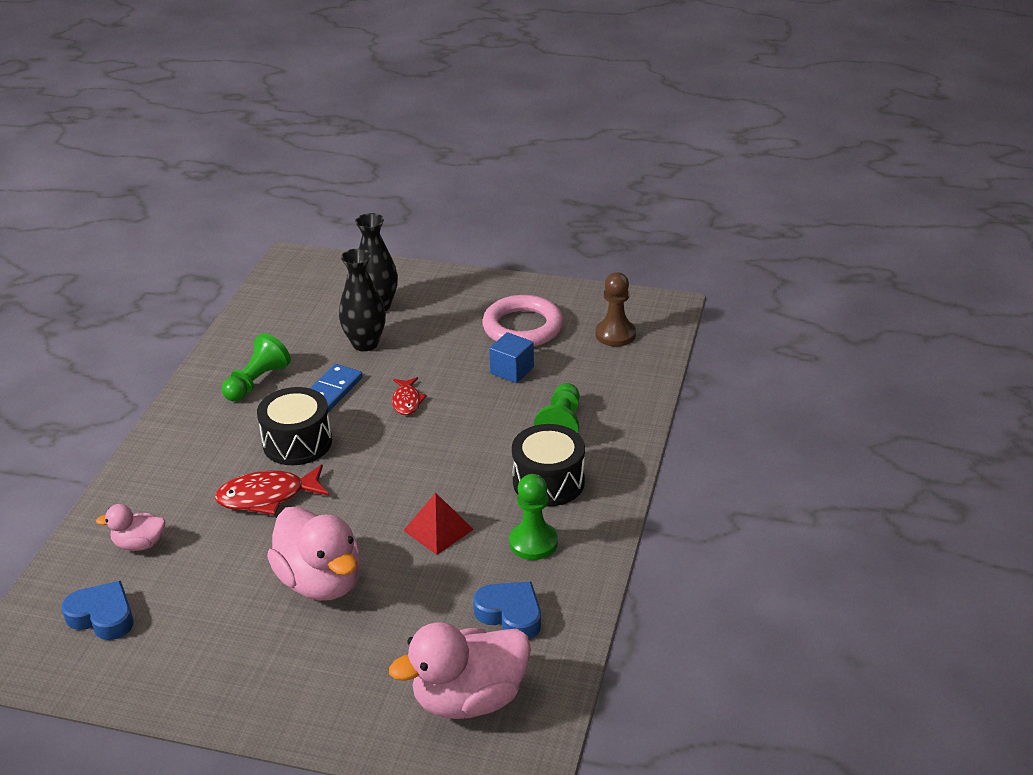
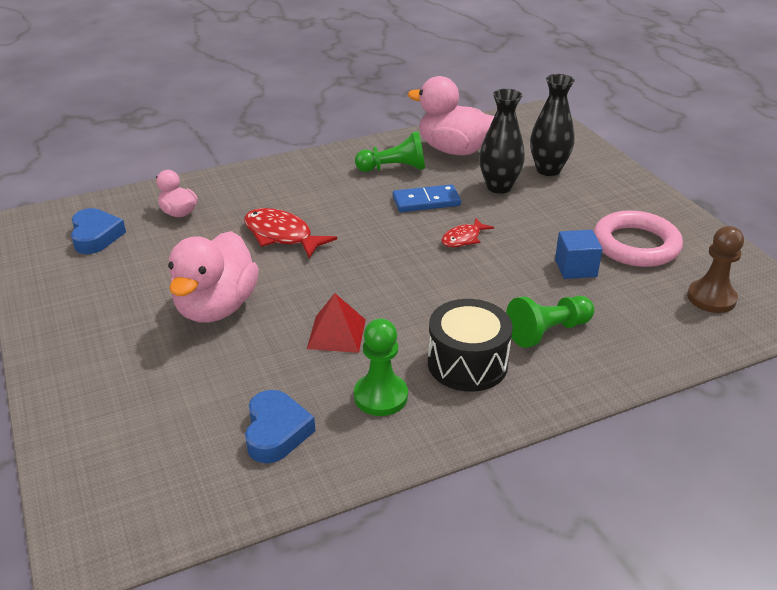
camera: 50 degrees right, 0 degrees up
(297, 442) = (353, 217): black drum -> none
(469, 699) = (150, 463): pink duck -> pink duck (454, 150)

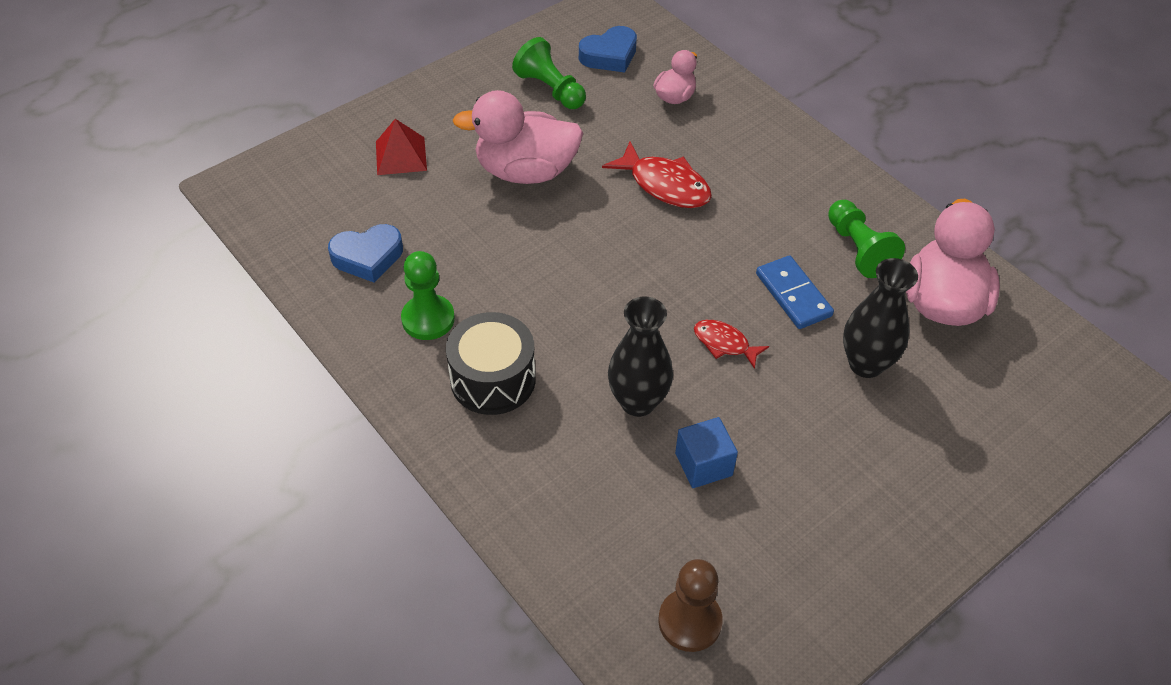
camera: 75 degrees right, 15 degrees up
(281, 235) = (665, 185): red fish -> red fish turned 105 degrees clockwise
(336, 334) = (511, 267): red pyramid -> red pyramid (401, 156)
(548, 170) = (943, 415): black vase -> black vase (638, 402)
(548, 332) = (566, 445): green pawn -> green pawn (550, 89)
(636, 245) = (785, 531): pink ring -> none

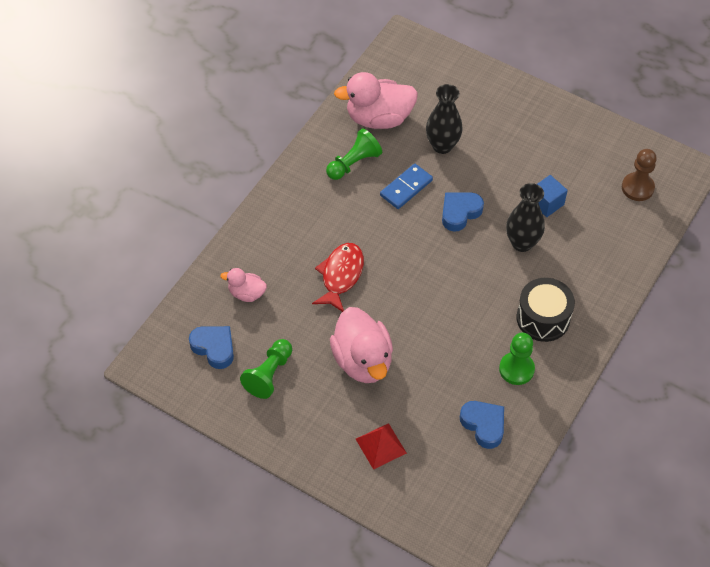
camera: 110 degrees left, 5 degrees up
(724, 343) = (460, 213): red fish -> blue heart

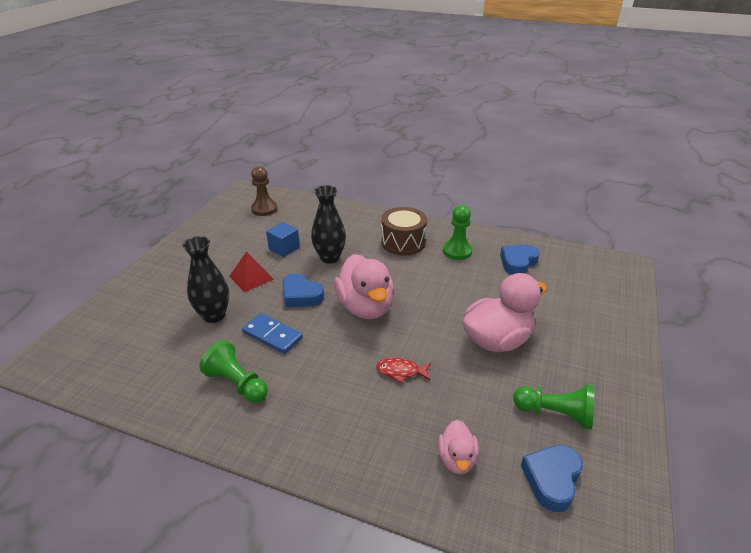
camera: 100 degrees left, 20 degrees down
(340, 276) = (401, 371): red fish -> red fish, size x0.60
(378, 118) = (167, 370): pink duck -> pink duck (365, 307)
(381, 446) = (577, 316): red pyramid -> red pyramid (251, 277)
(543, 318) = (403, 242): black drum -> brown drum

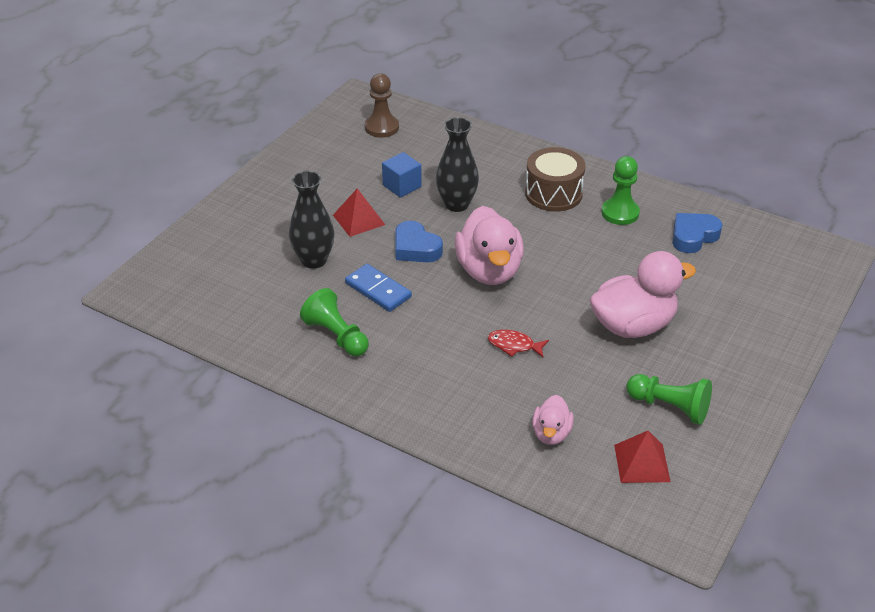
camera: 10 degrees right, 5 degrees up
(552, 479) = (642, 463): blue heart -> red pyramid

